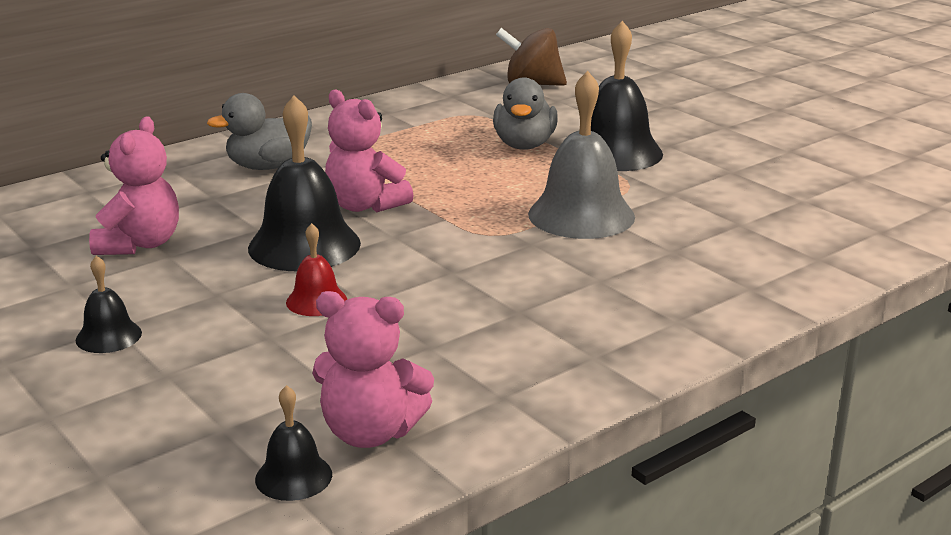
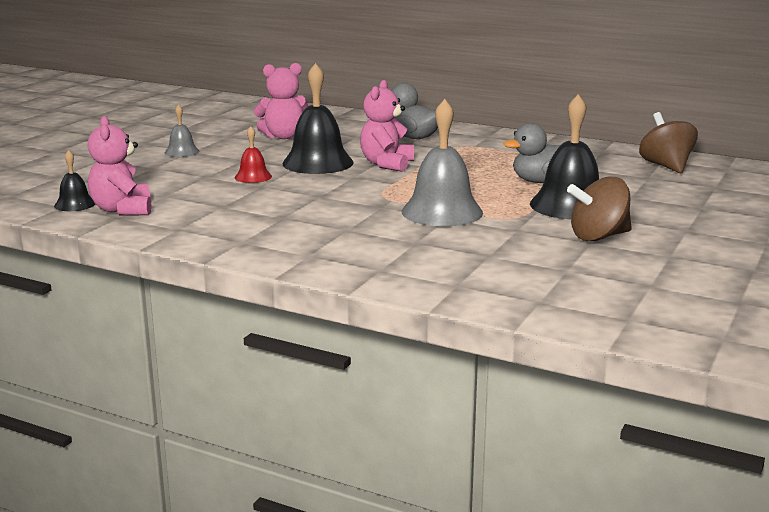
camera: 65 degrees right, 5 degrees down
(108, 336) = (182, 152): black bell -> grey bell
(719, 164) = (598, 237): none -> brown spinning top

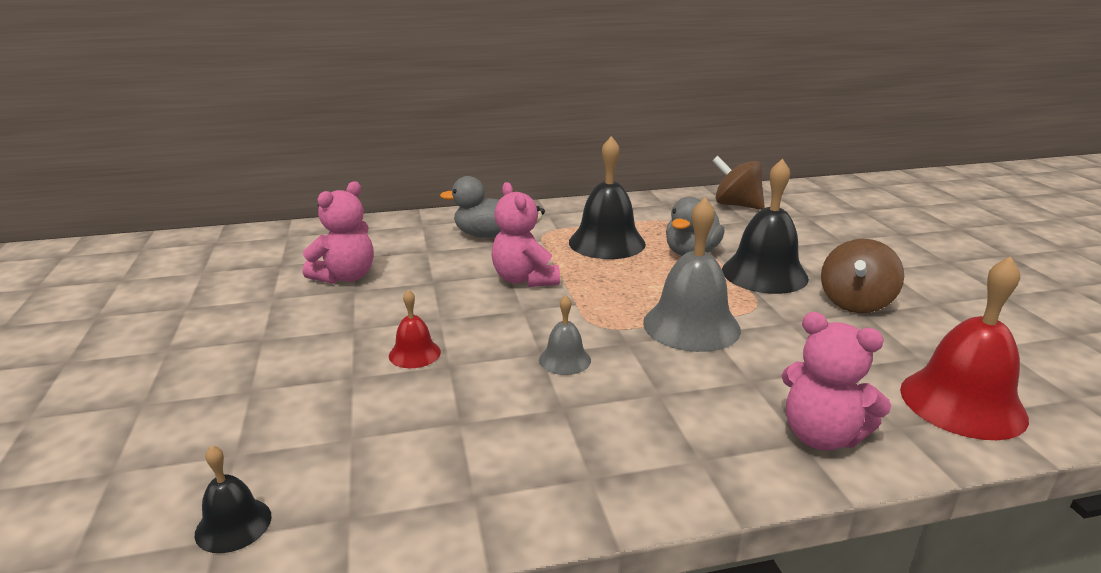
camera: 40 degrees left, 5 degrees up
(122, 210) = (333, 498): pink teddy bear -> pink teddy bear (821, 436)
(182, 152) = (250, 346): grey bell -> grey bell (564, 360)
(318, 163) = (451, 303): black bell -> black bell (607, 242)
(531, 292) = (962, 403): none -> red bell

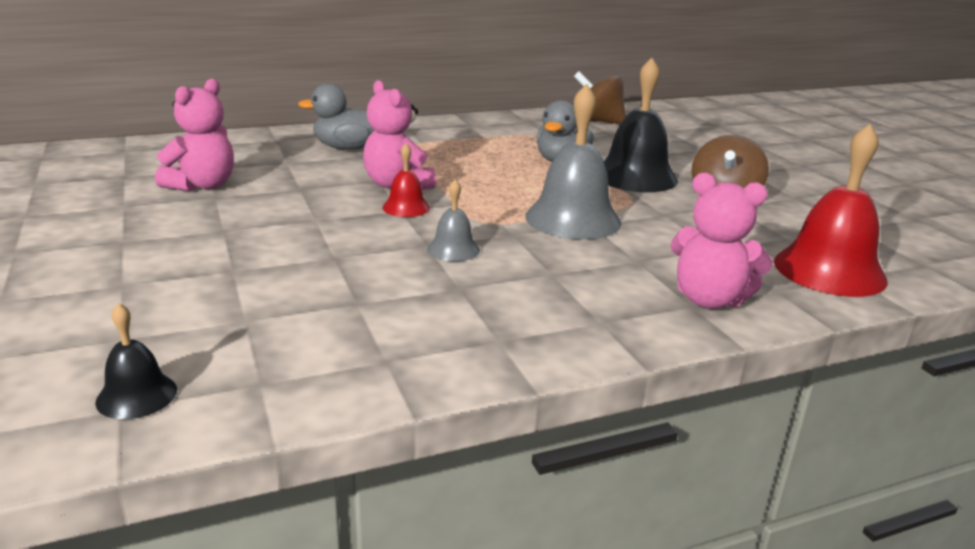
camera: 10 degrees left, 0 degrees up
(414, 353) = (296, 248): red bell -> red bell (406, 207)
(607, 242) = (475, 153): black bell -> none

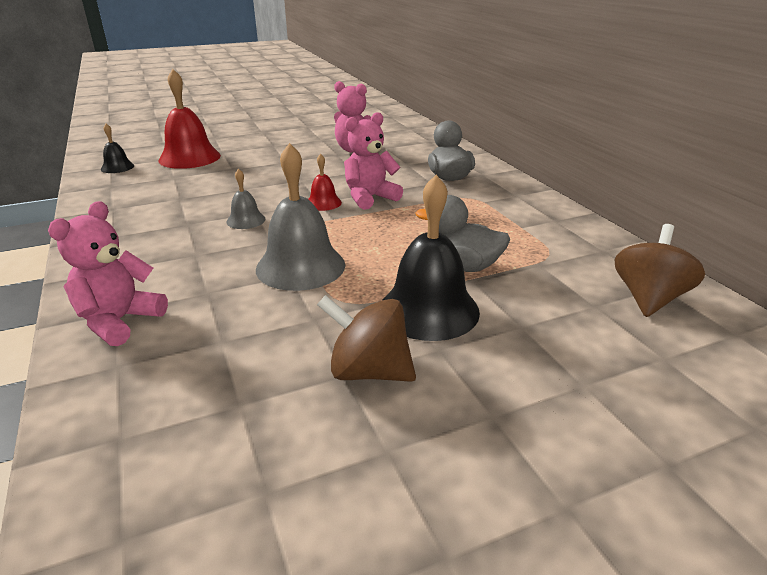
camera: 90 degrees right, 5 degrees up
(829, 270) = (141, 419): red bell -> red bell (189, 157)

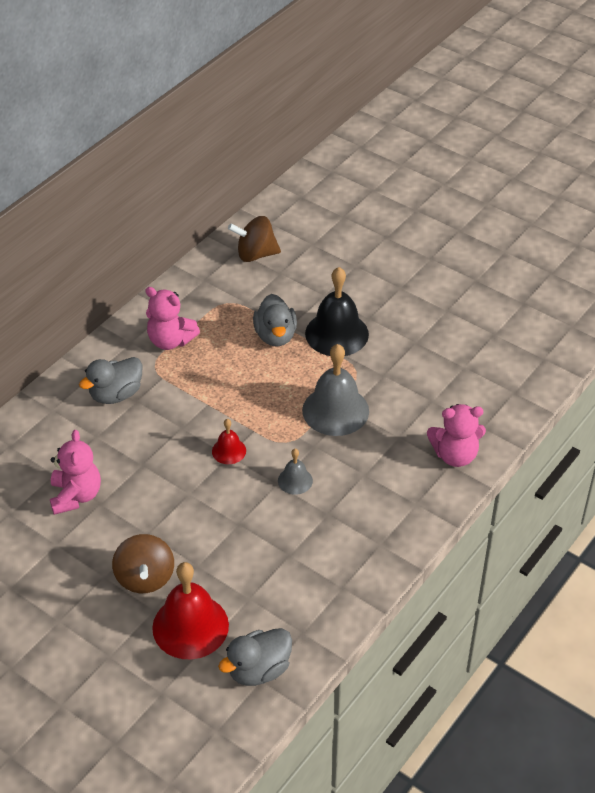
camera: 120 degrees left, 15 degrees up
(117, 167) = (258, 670): black bell -> grey duck
(368, 371) = (406, 335): brown spinning top -> brown spinning top (145, 578)
(370, 198) = (198, 426): pink teddy bear -> pink teddy bear (170, 341)

